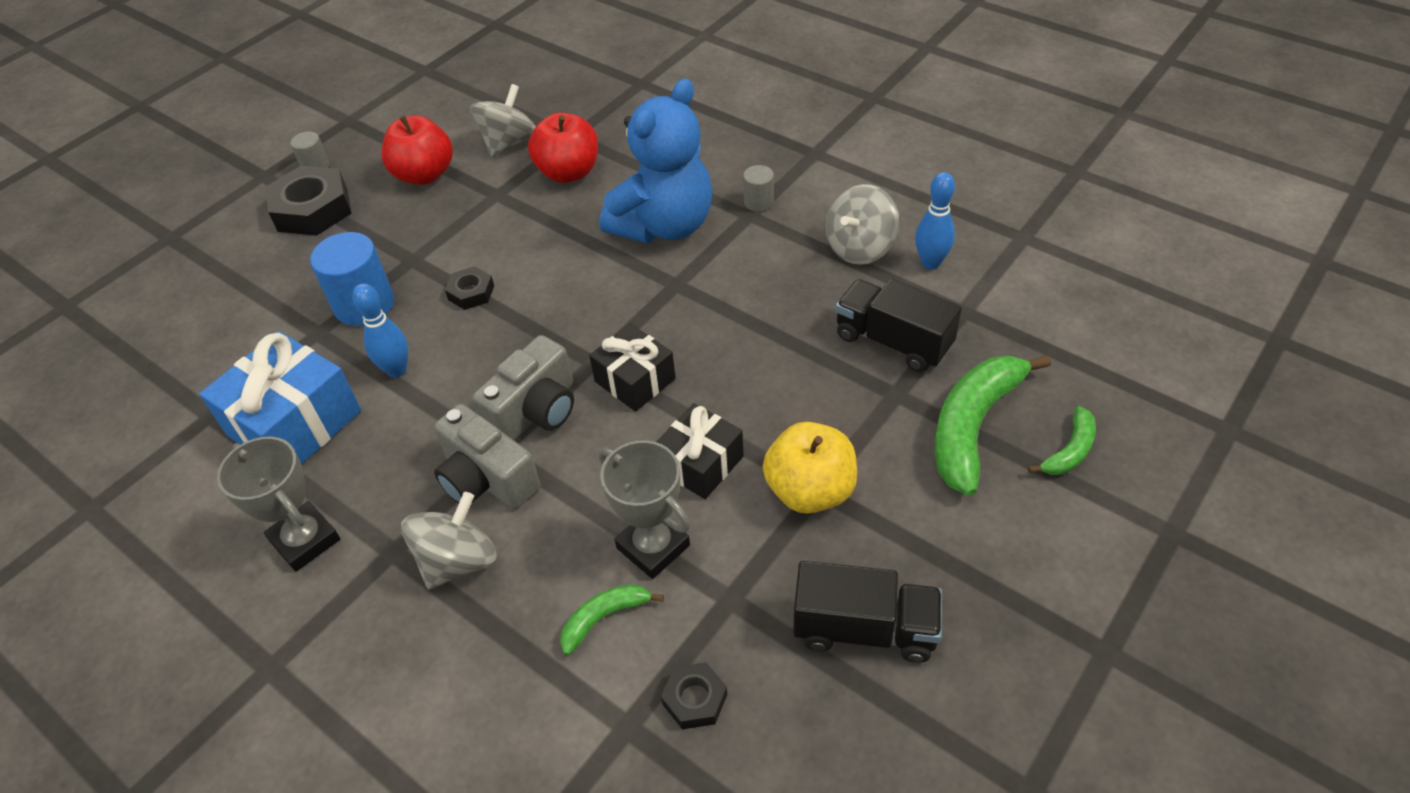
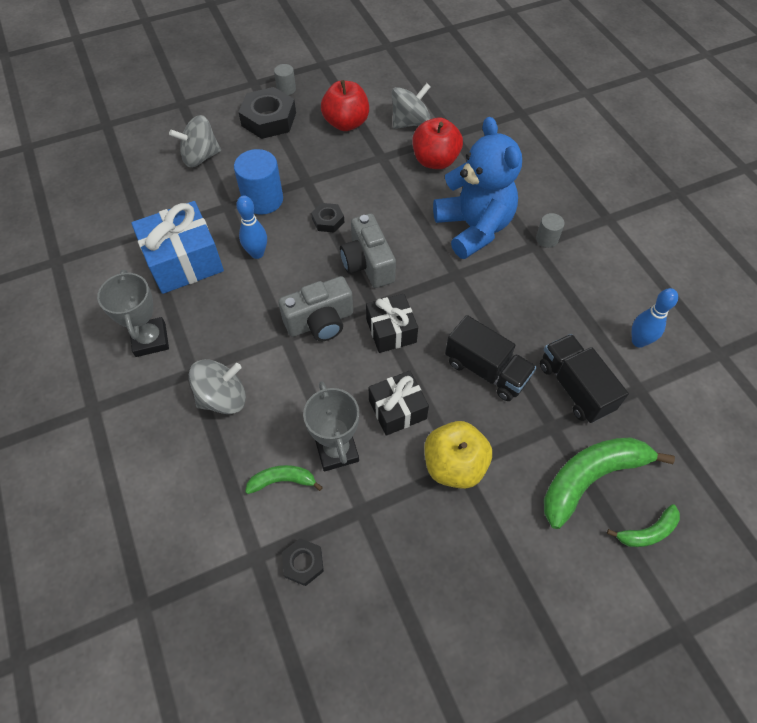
camera: 25 degrees right, 10 degrees up
(487, 479) = (267, 353): grey camera -> grey camera (367, 264)
(664, 225) = (473, 228): blue teddy bear -> blue teddy bear turned 90 degrees counterclockwise
(860, 248) = (595, 306): grey spinning top -> grey spinning top (200, 157)
(864, 629) = (431, 578): black truck -> black truck (486, 370)

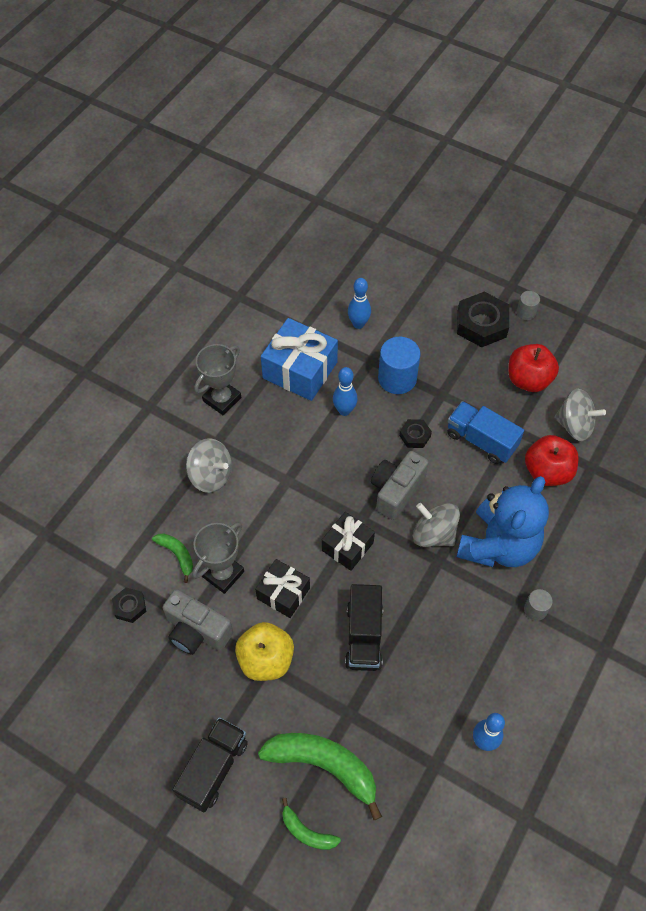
camera: 55 degrees right, 0 degrees up
(183, 193) = (358, 324): none -> blue bowling pin
(200, 157) = (402, 309): grey spinning top -> grey spinning top (434, 534)
(320, 322) = (318, 493): grey camera -> grey camera (197, 631)
(372, 182) = (481, 440): none -> blue truck
(575, 387) = (398, 712): black truck -> black truck (213, 769)

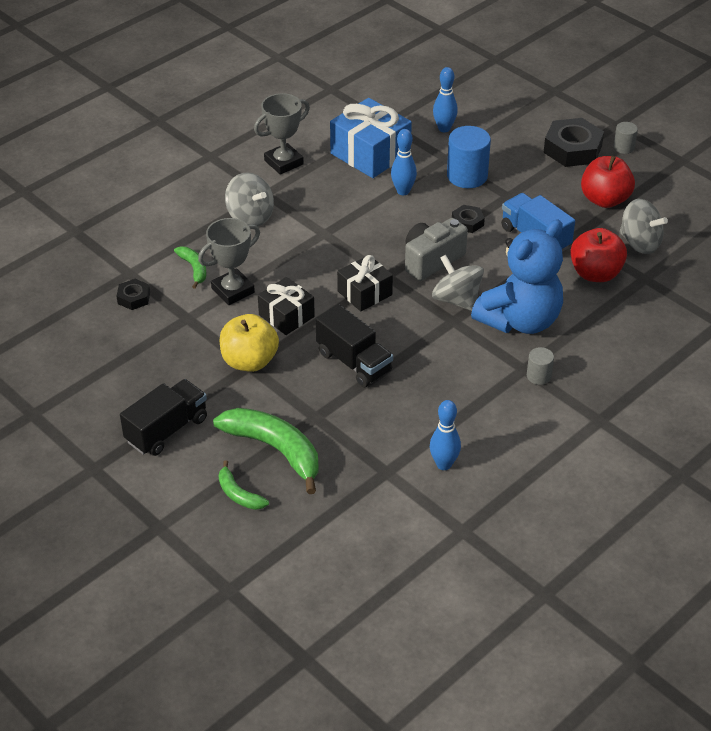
camera: 15 degrees right, 15 degrees down
(197, 631) = (191, 327): grey camera -> none
(364, 636) = (354, 362): black truck -> black truck turned 60 degrees counterclockwise

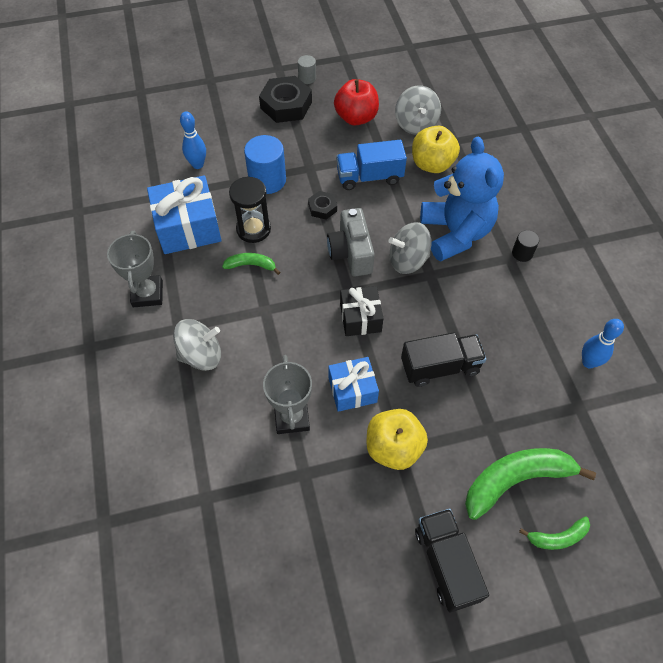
camera: 60 degrees left, 15 degrees up
(134, 298) = (245, 510): black nut -> none
(194, 269) = (240, 436): green banana -> green banana (251, 265)
(286, 316) = (352, 390): black gift -> blue gift
(403, 191) = (253, 229): blue bowling pin -> black hourglass
(538, 376) = (522, 253): grey cylinder -> black cylinder
(595, 273) = (432, 164): red apple -> yellow apple
(639, 243) = (416, 124): grey spinning top -> grey spinning top turned 105 degrees clockwise

